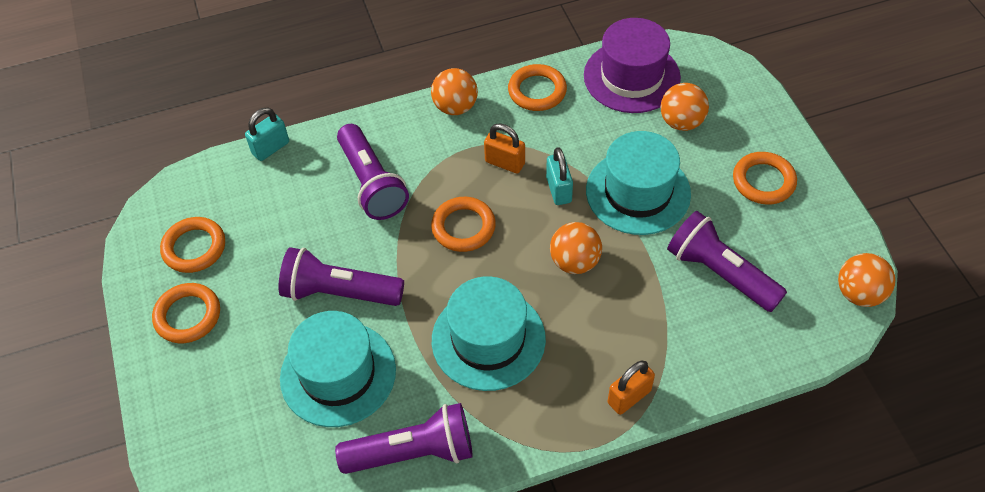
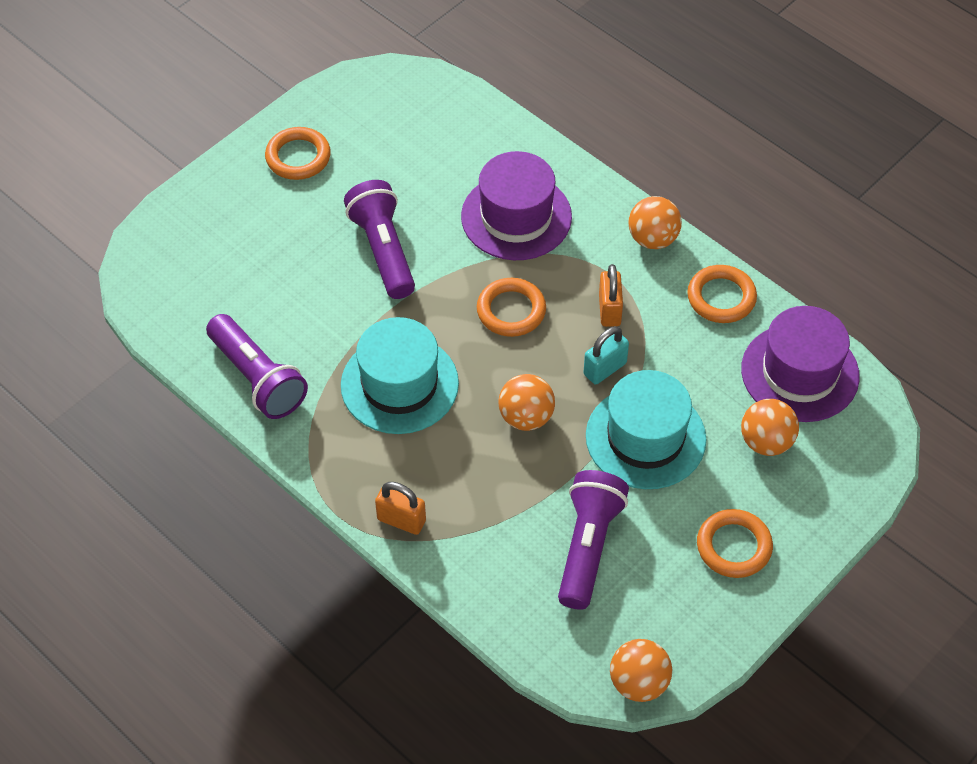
camera: 60 degrees right, 0 degrees up
(194, 248) = (367, 125): orange ring -> none
(271, 148) = (507, 121): turquoise padlock -> none
(338, 373) = (302, 289): turquoise hat -> none
(372, 183) = (516, 216): purple flashlight -> purple hat

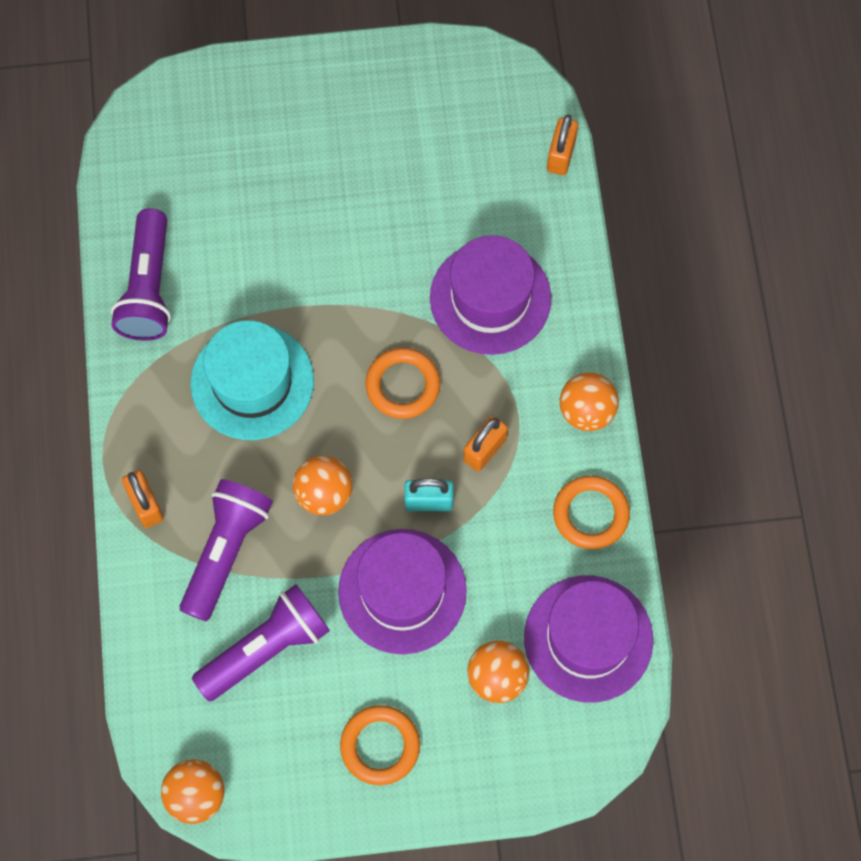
camera: 40 degrees right, 15 degrees up
(298, 157) = (362, 99): orange ring -> none
(383, 250) = (351, 245): purple flashlight -> purple flashlight (226, 551)
(475, 102) = (561, 155): none -> orange padlock
(645, 437) = (402, 591): turquoise hat -> purple hat

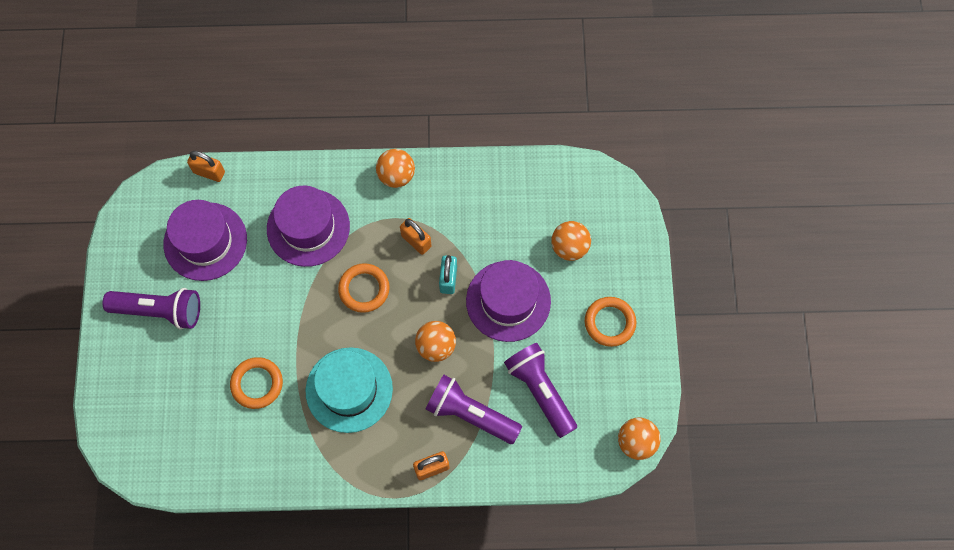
camera: 85 degrees left, 0 degrees up
(148, 288) = (266, 460): purple flashlight -> purple flashlight (160, 311)
(588, 638) = (548, 191): purple hat -> purple hat (205, 241)
(590, 514) = (466, 181): orange ring -> orange ring (257, 384)

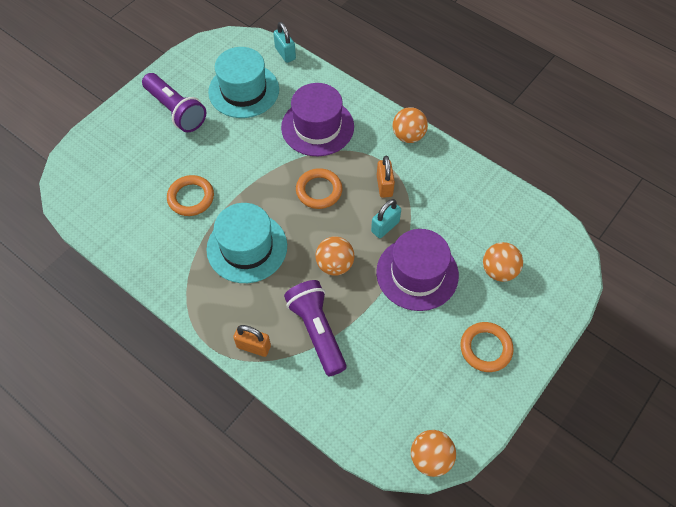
camera: 40 degrees right, 10 degrees down
(205, 241) = (244, 90): purple hat -> turquoise hat
(209, 172) = (285, 53): orange padlock -> turquoise padlock
(540, 391) = (385, 356): purple flashlight -> none

